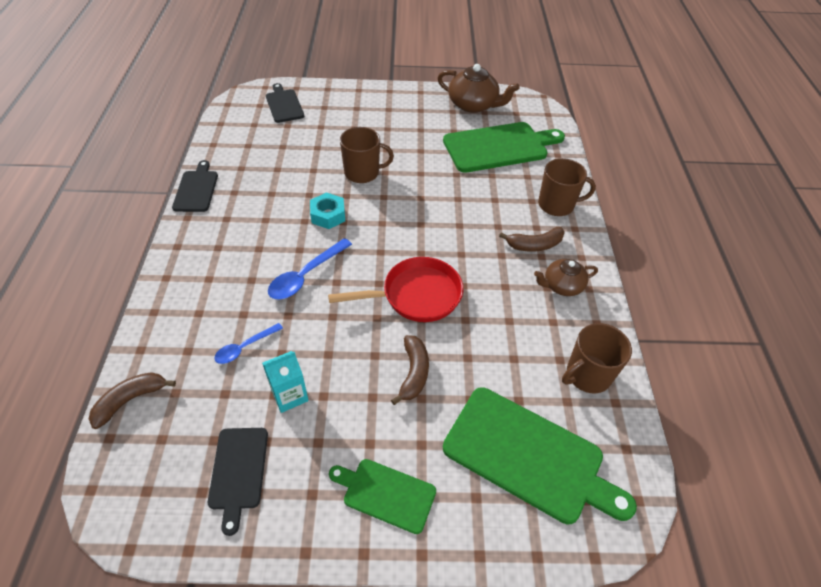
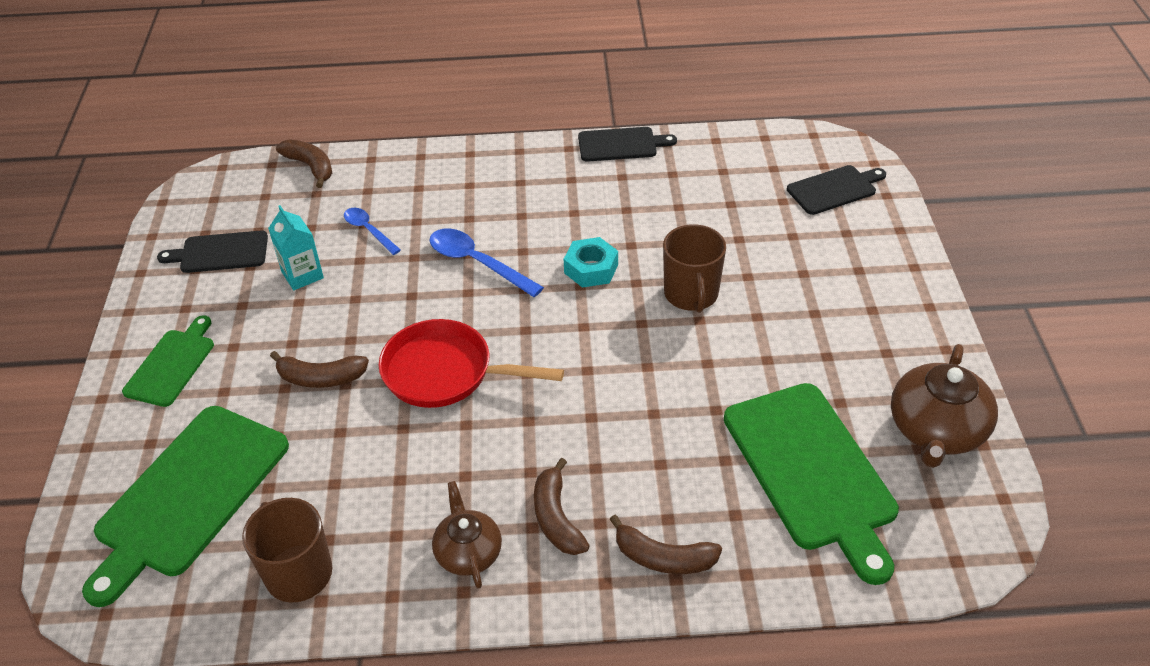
camera: 90 degrees right, 5 degrees down
(416, 295) = (445, 372): red pan -> red pan turned 120 degrees clockwise
(557, 205) = (663, 558): brown mug -> brown banana

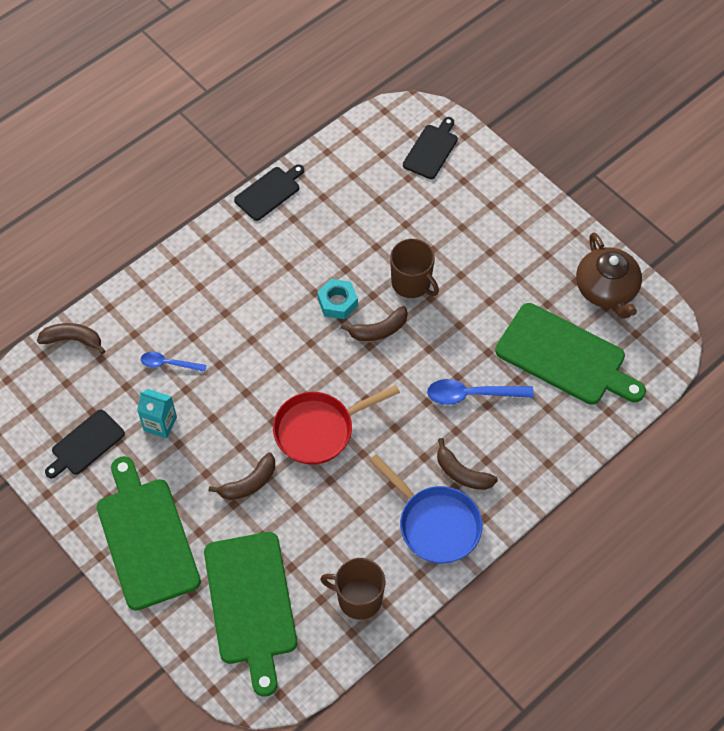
camera: 40 degrees left, 15 degrees up
(172, 365) = (146, 538): green cutting board -> green cutting board, size x1.81
(468, 552) = (435, 523): brown teapot -> blue pan
(477, 263) = (263, 343): blue spoon -> blue spoon (471, 394)
(663, 558) = (533, 457): brown banana -> brown banana (379, 330)

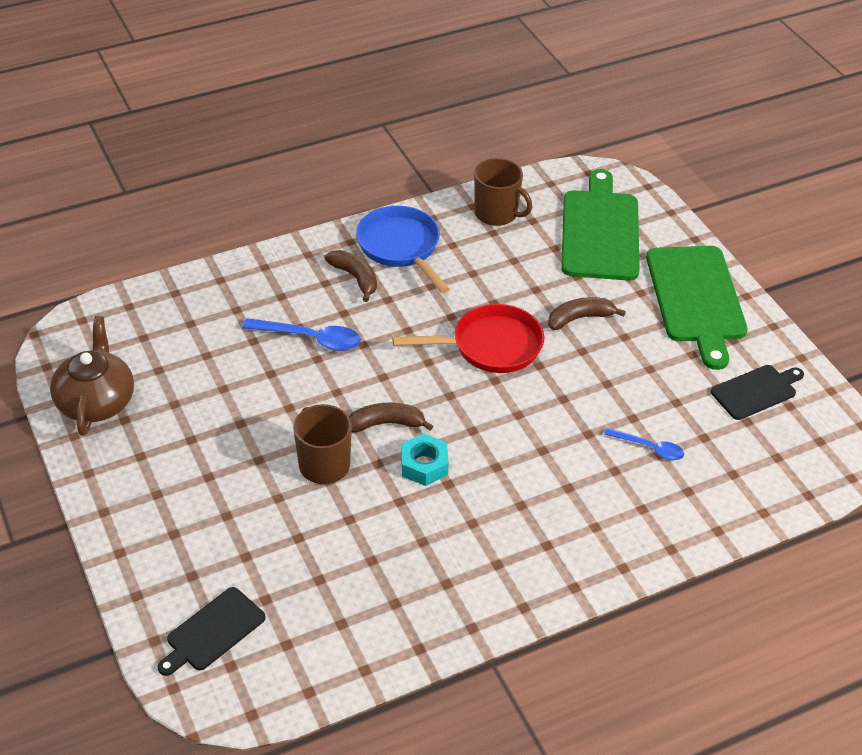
camera: 165 degrees left, 15 degrees down
(73, 340) = (767, 502): brown banana -> none
(160, 424) = (668, 391): turquoise carton -> none
(269, 192) = (469, 629): black cutting board -> none
(565, 357) = (188, 349): green cutting board -> none

